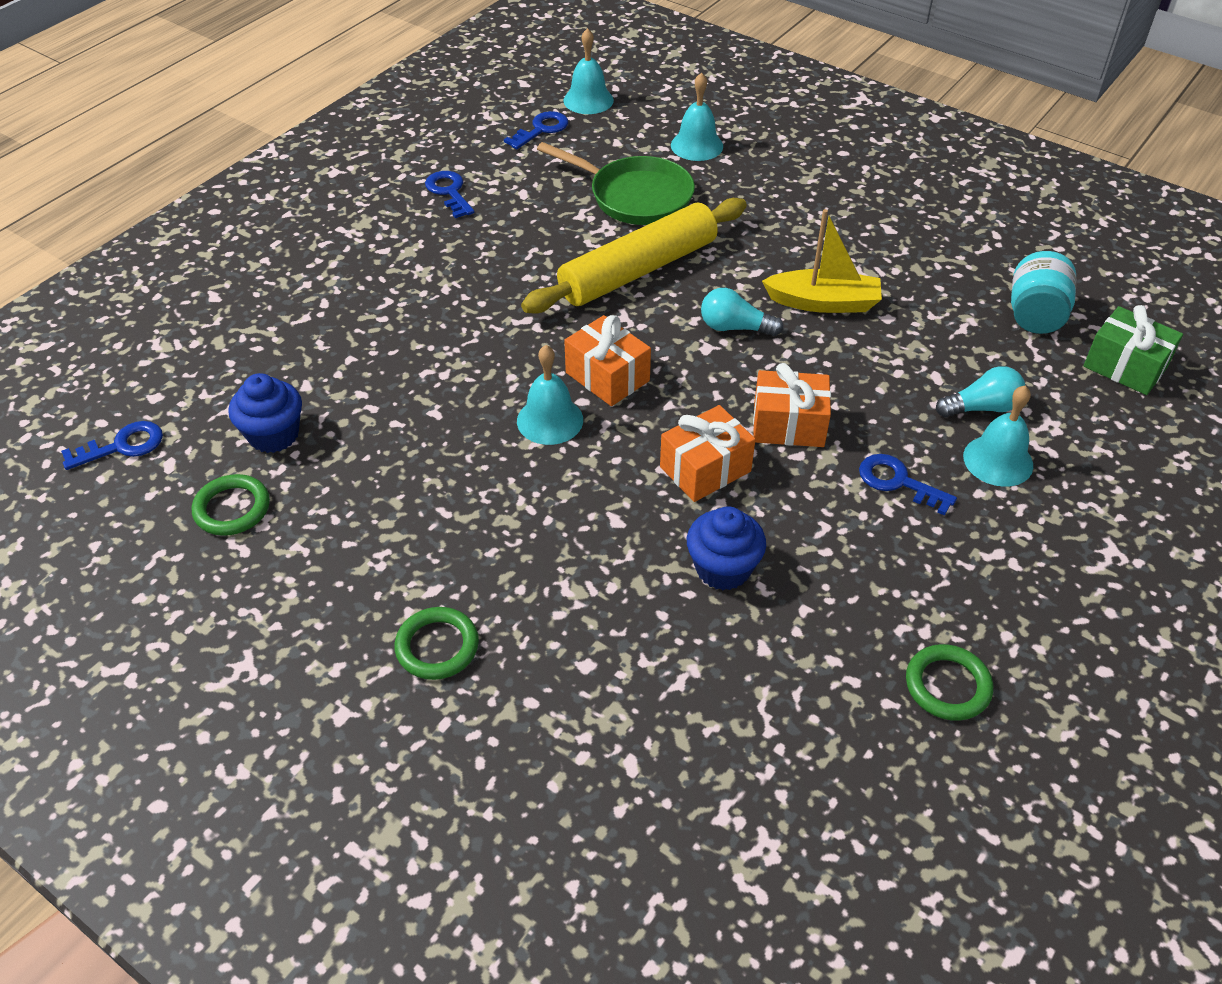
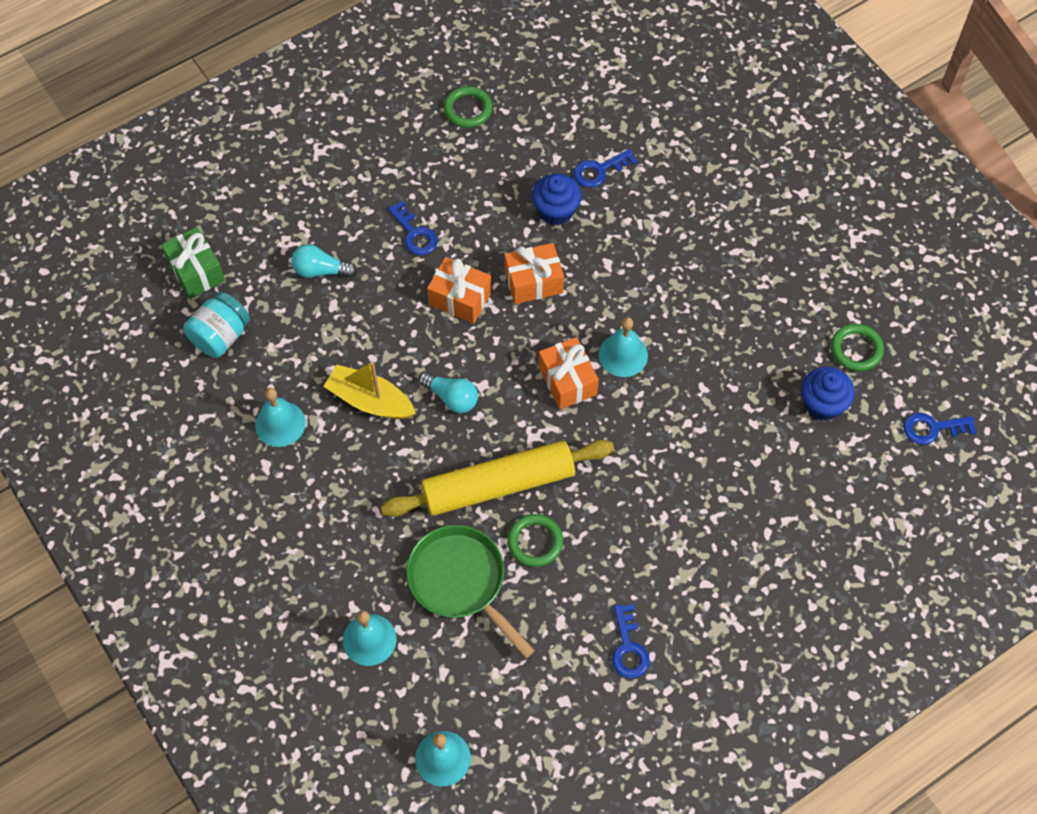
camera: 160 degrees left, 15 degrees up
(437, 646) = (741, 215): green ring -> green ring (535, 542)
(541, 129) = (509, 721): blue key -> blue key (599, 170)
(998, 460) = (340, 229): turquoise bell -> turquoise bell (280, 423)

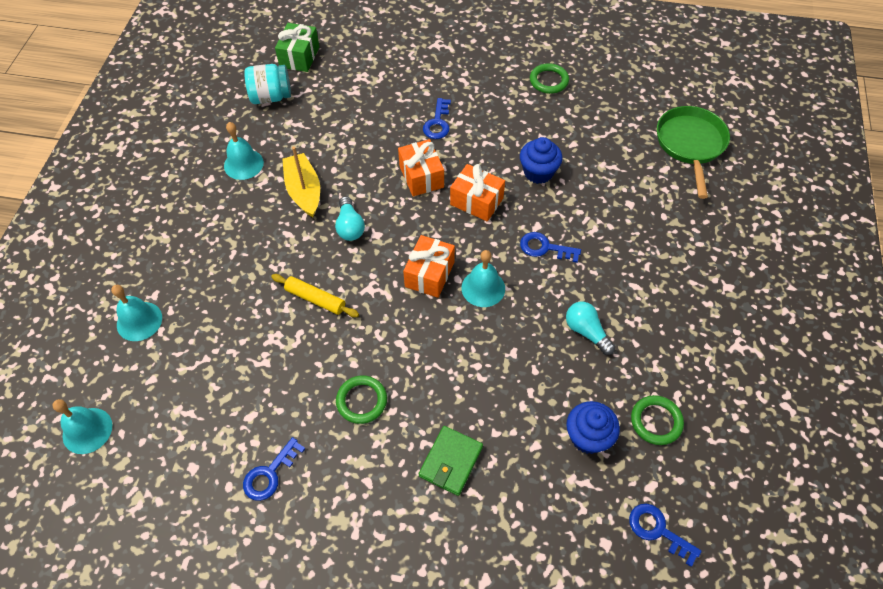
camera: 45 degrees right, 5 degrees down
(321, 270) = (363, 103): turquoise light bulb -> turquoise light bulb (586, 331)
(461, 581) = (226, 335): green pan -> green pan (690, 145)
(498, 485) = (315, 299): yellow rolling pin -> yellow rolling pin, size x0.49
(535, 542) = (295, 352): green ring -> green ring (361, 401)
(599, 170) = (594, 170): blue key -> blue key (544, 248)
(748, 512) = (451, 461): none -> green wallet

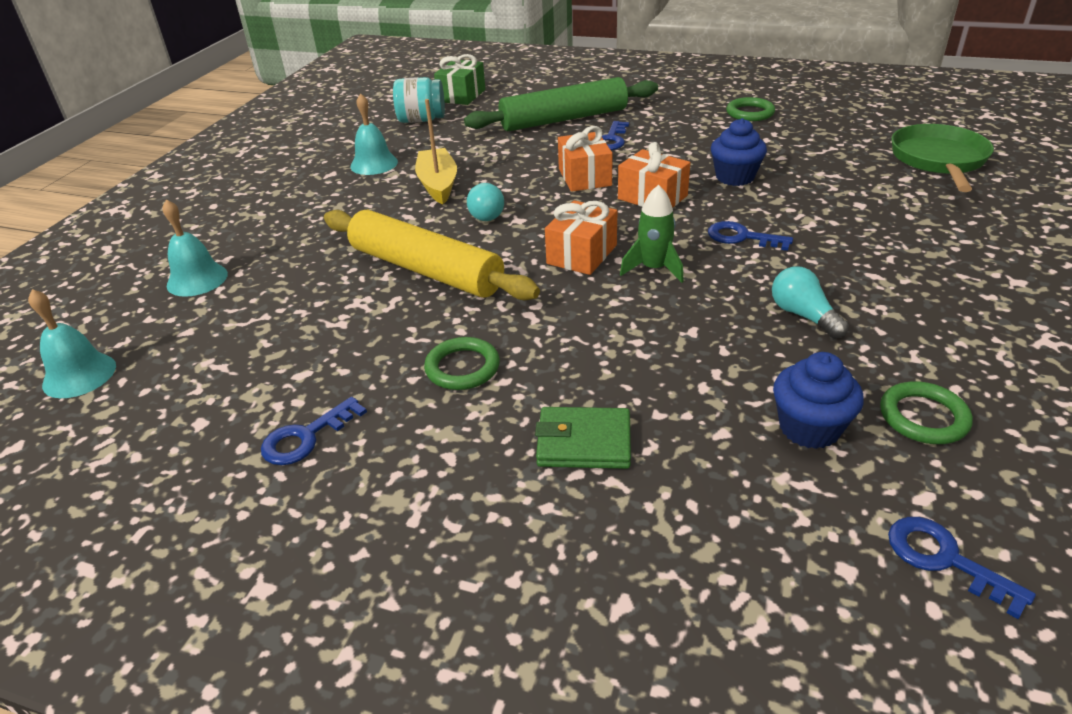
camera: 10 degrees right, 20 degrees down
(315, 299) = (426, 270): yellow rolling pin -> yellow rolling pin, size x2.04
(395, 93) = (564, 119): none -> green rolling pin
(451, 461) = (584, 442): green wallet -> green wallet turned 60 degrees clockwise
(483, 288) = (653, 269): turquoise bell -> green rocket

